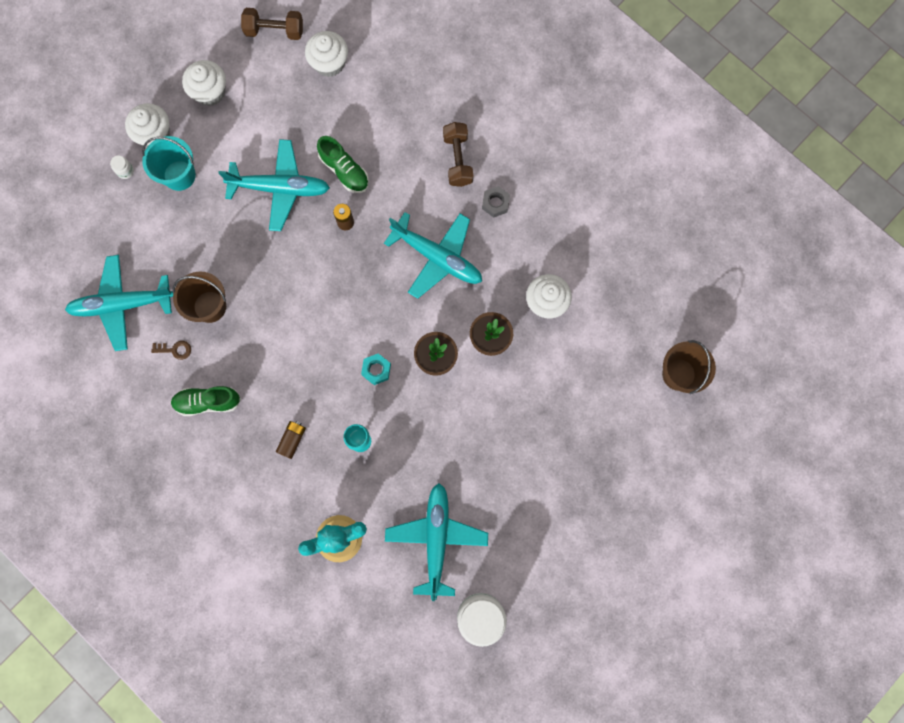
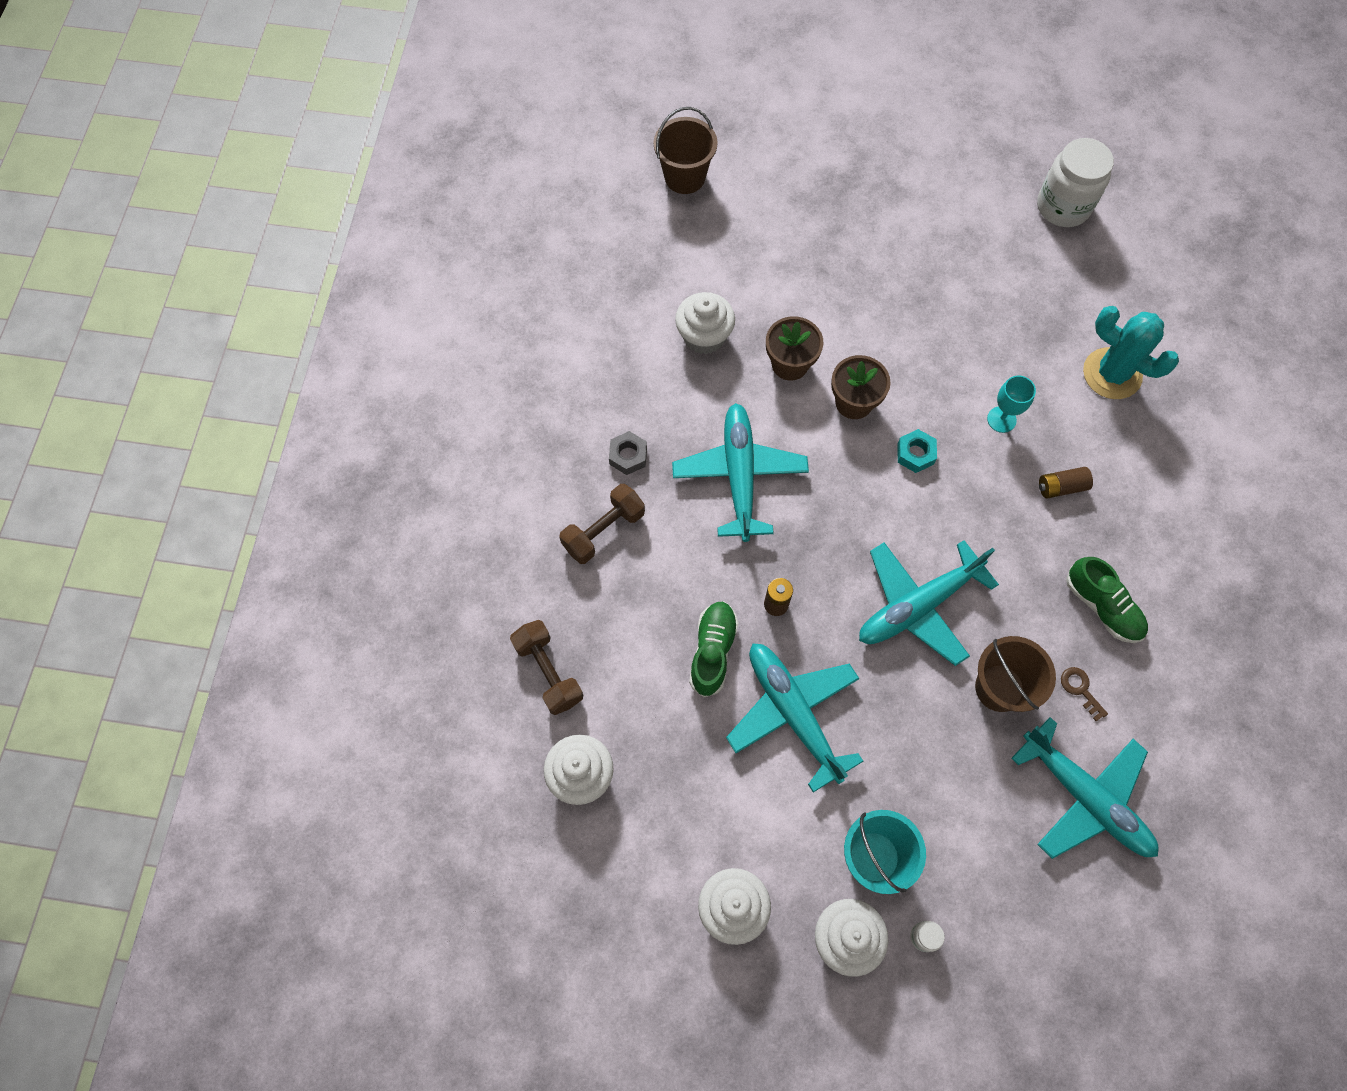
camera: 125 degrees left, 10 degrees down
(274, 31) = (583, 885): brown dumbbell -> brown dumbbell (548, 672)
(436, 539) = (1030, 287): turquoise plane -> turquoise plane (918, 606)

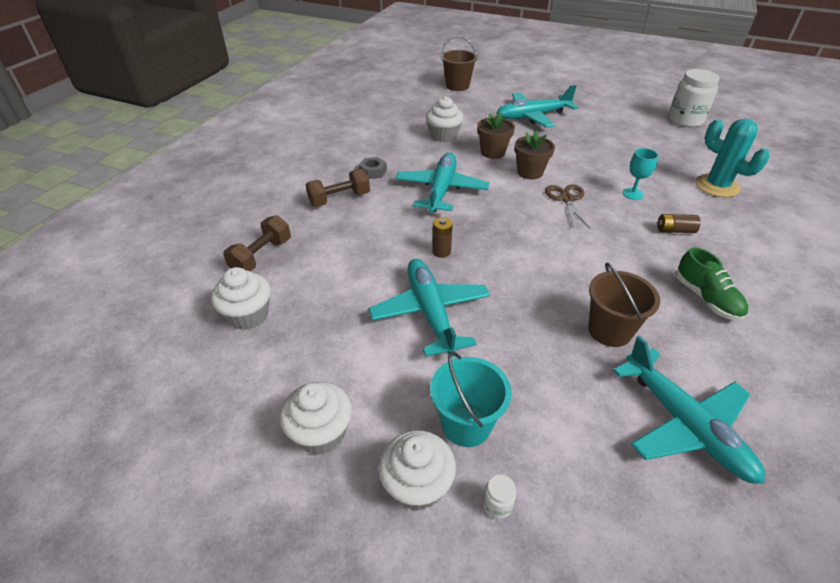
camera: 15 degrees right, 25 degrees down
(548, 672) = (261, 256): brown dumbbell -> brown dumbbell turned 45 degrees clockwise
(713, 651) = (384, 267): green shoe -> none
(915, 454) = (566, 199): turquoise nut -> brown scissors
(918, 606) = (550, 271): turquoise plane -> turquoise plane (532, 116)
(1080, 690) = (684, 346): brown key -> none

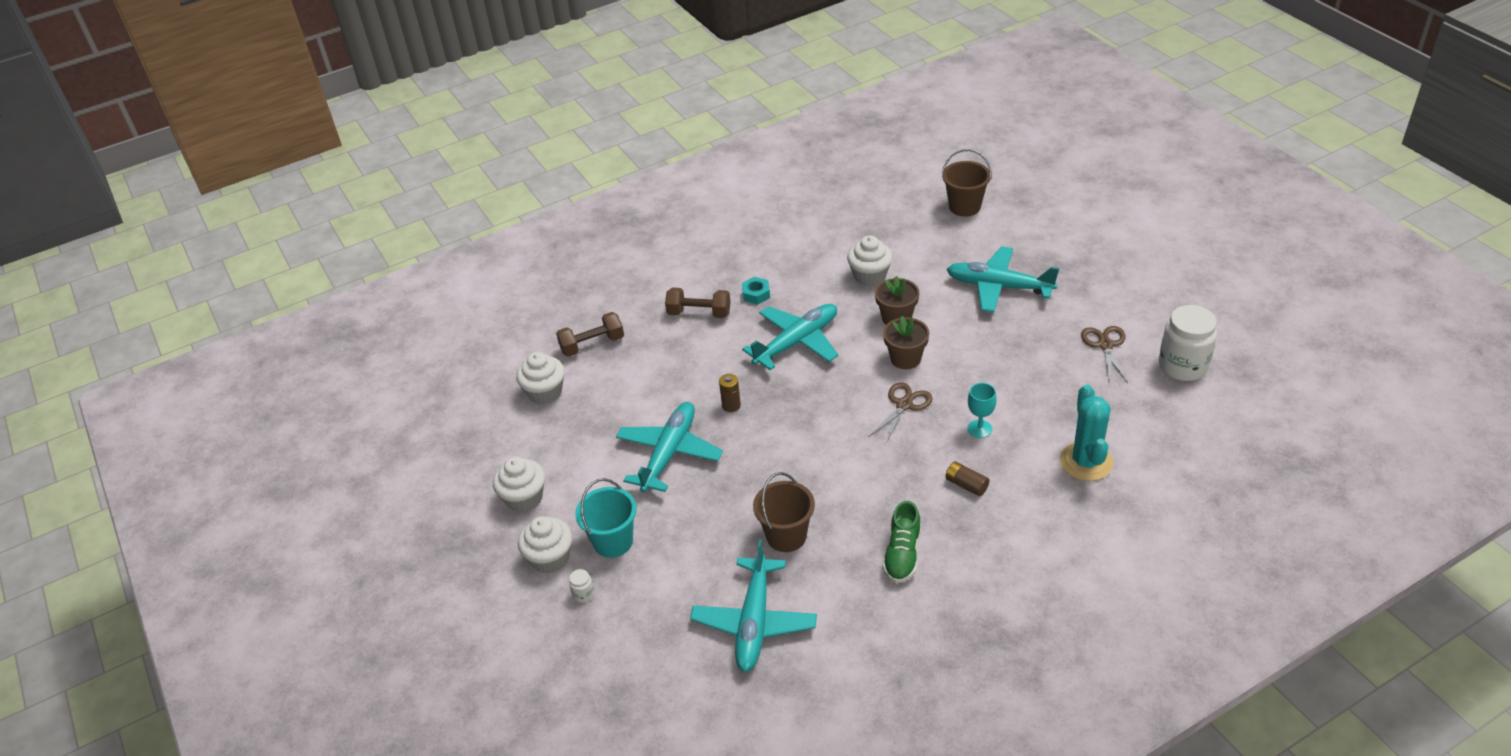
camera: 40 degrees right, 0 degrees up
(373, 172) = (756, 294): grey nut -> turquoise nut
(632, 124) = (1105, 345): none -> brown scissors

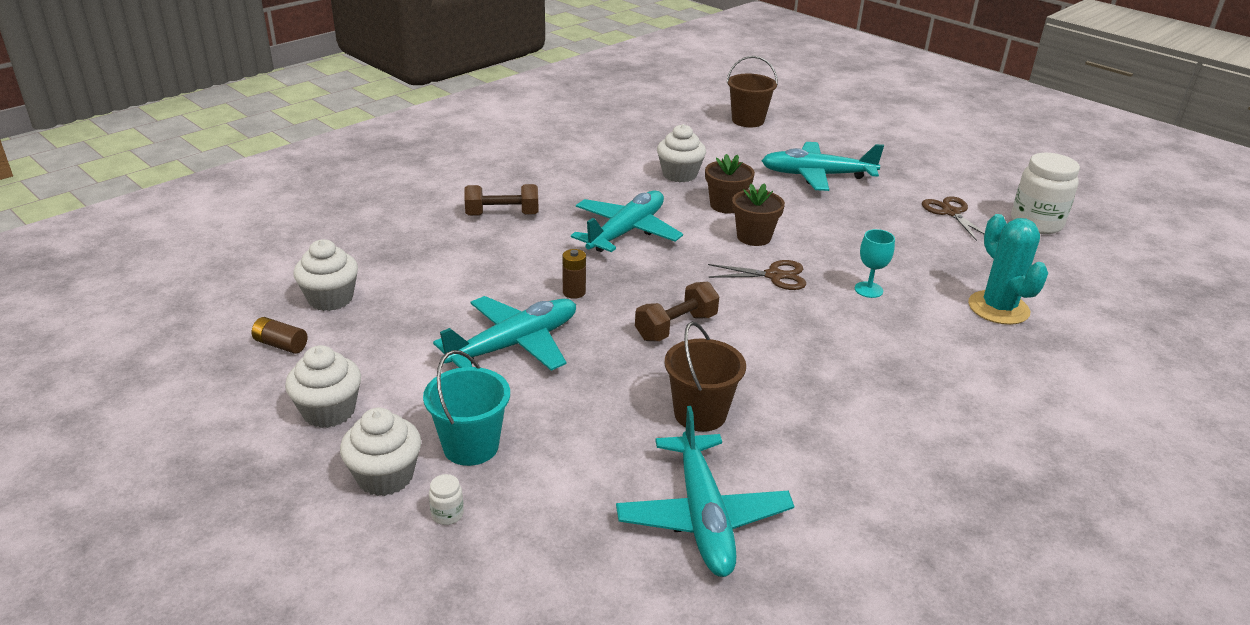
camera: 20 degrees left, 10 degrees down
(592, 344) = (380, 250): brown dumbbell -> brown dumbbell (676, 327)
(669, 453) = (514, 345): turquoise plane -> turquoise plane turned 45 degrees clockwise
(756, 294) = (562, 195): turquoise nut -> none
(902, 554) = (852, 417): green shoe -> none
(904, 405) = (774, 276): brown scissors -> brown scissors turned 75 degrees clockwise
(966, 485) = (885, 341): brown battery -> brown battery (281, 345)

